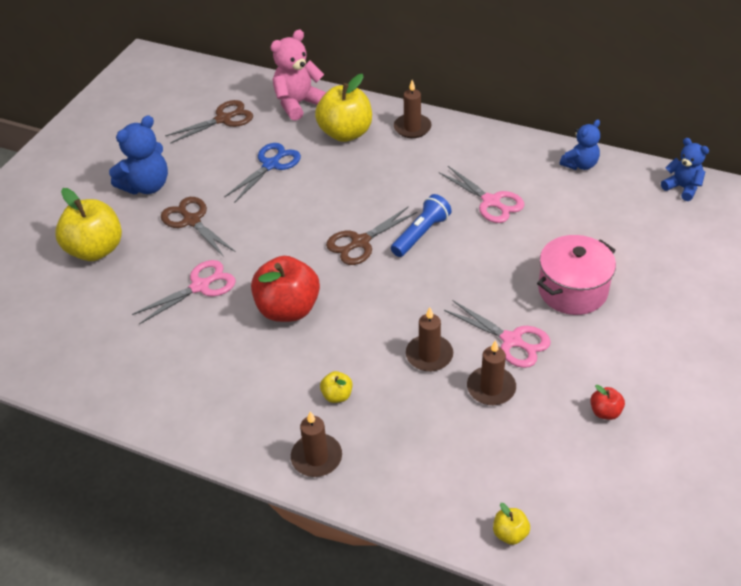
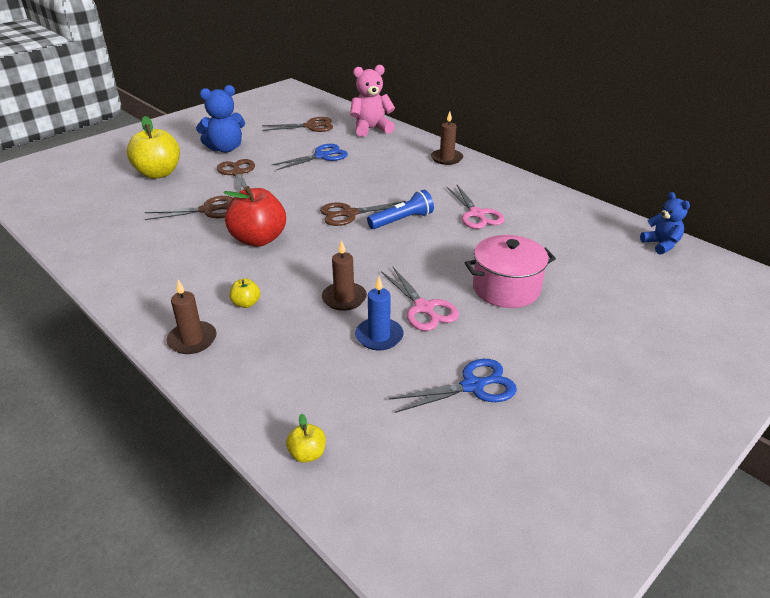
camera: 20 degrees right, 10 degrees down
(200, 286) = (208, 210): pink scissors -> brown scissors
(345, 133) = (392, 151): yellow apple -> none
(491, 388) = (379, 336): brown candle -> blue candle
(580, 164) = (573, 209): blue teddy bear -> none
(605, 412) = (473, 386): red apple -> blue scissors

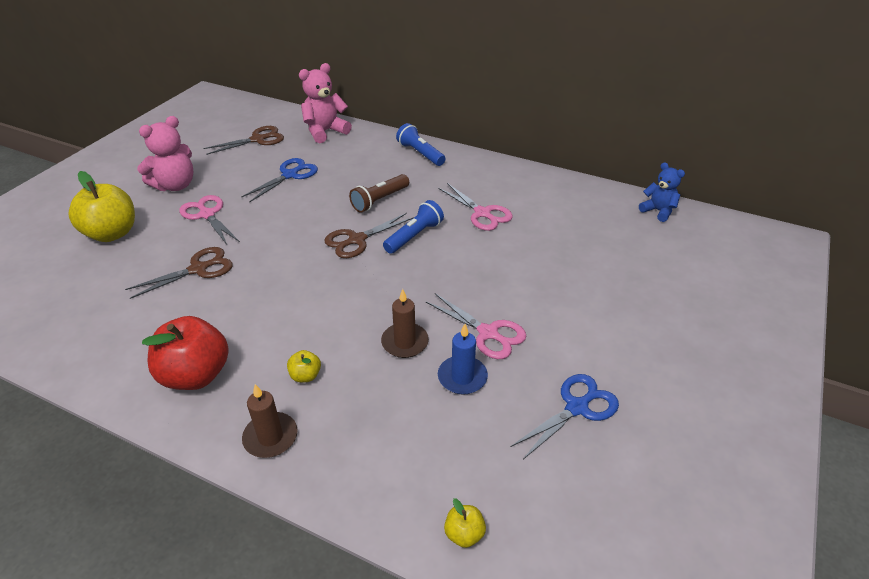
camera: 20 degrees left, 5 degrees up
(225, 148) = (175, 185): blue teddy bear -> pink teddy bear
(237, 173) = (207, 214): brown scissors -> pink scissors
(258, 239) = (276, 293): red apple -> red apple (196, 375)
(387, 188) = (379, 200): none -> brown flashlight
(446, 158) = (420, 154): brown candle -> blue flashlight
(506, 288) = (551, 291): pink pot -> none

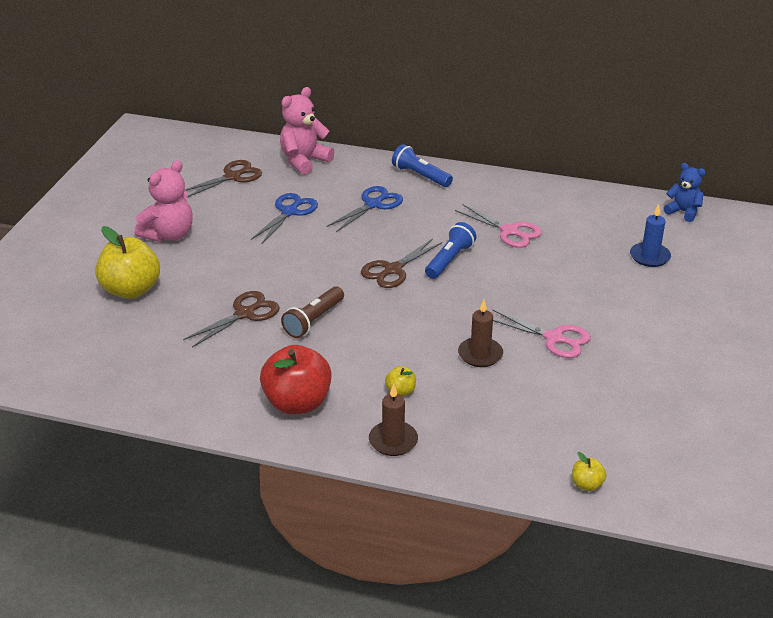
camera: 10 degrees left, 5 degrees down
(207, 214) = (222, 261): pink scissors -> none
(379, 200) = (398, 229): brown flashlight -> brown flashlight (314, 320)
(462, 377) = (544, 376): blue candle -> blue candle (649, 256)
(577, 407) = (651, 387): blue scissors -> blue scissors (373, 204)

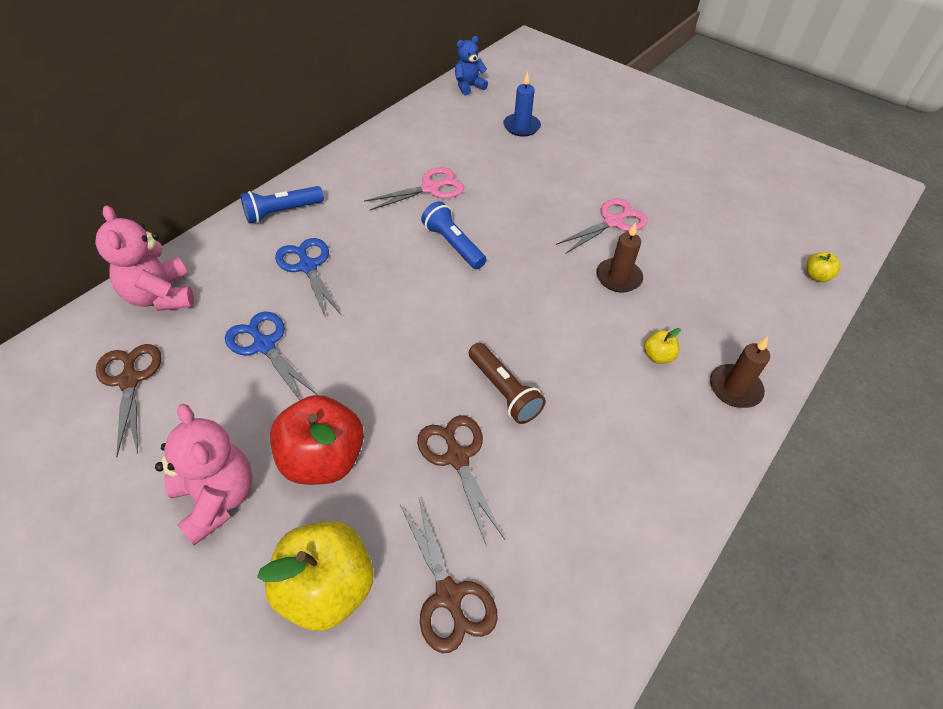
camera: 70 degrees left, 15 degrees up
(297, 403) = (651, 454): red apple -> red apple (323, 459)
(393, 270) = (444, 292): brown scissors -> brown scissors (449, 596)

